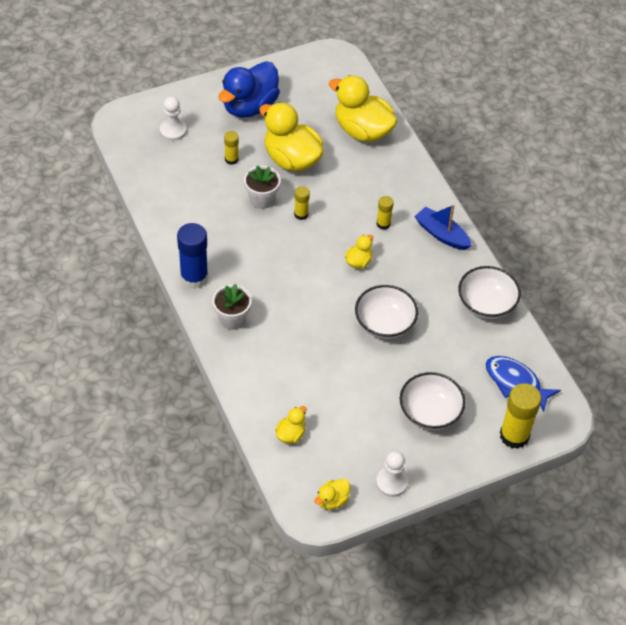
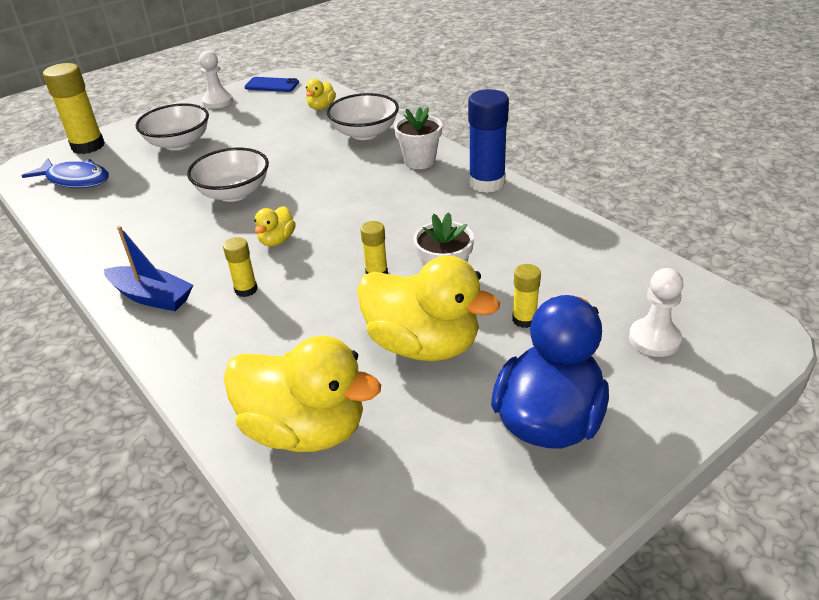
camera: 170 degrees right, 15 degrees down
(332, 500) = (272, 85): yellow duck -> blue phone
(486, 304) = (96, 235): white bowl -> white bowl (365, 133)

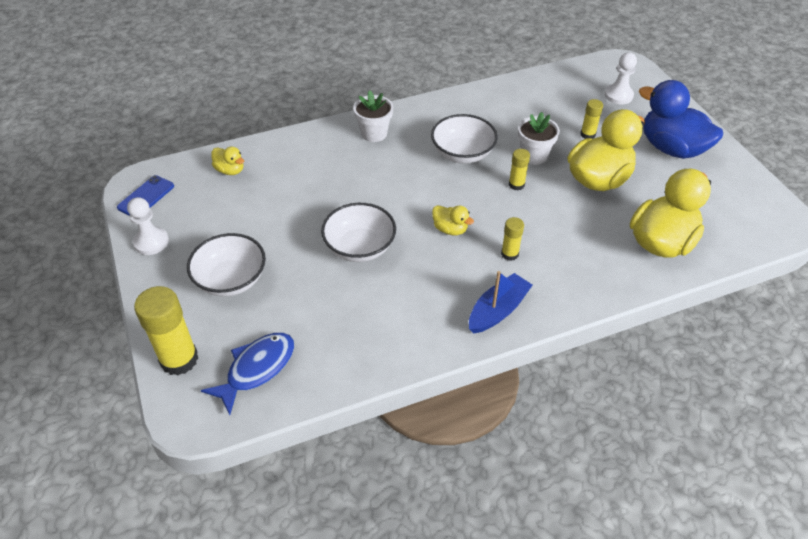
camera: 75 degrees left, 10 degrees up
(365, 133) = (304, 153): white bowl -> white bowl (462, 154)
(487, 183) = (426, 110): blue glue stick -> none

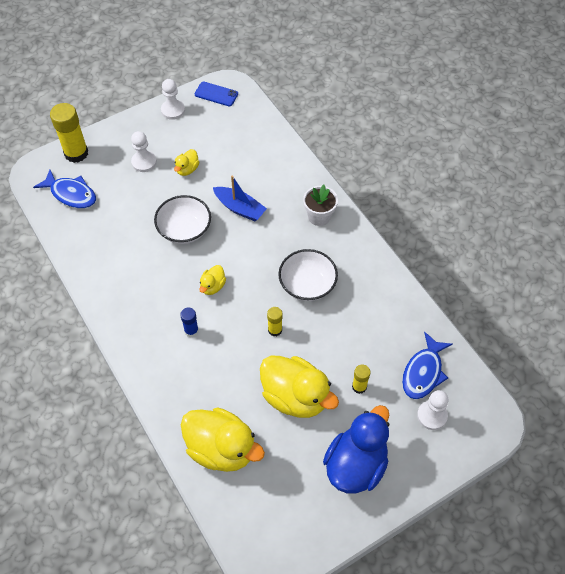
camera: 80 degrees right, 10 degrees up
(230, 170) = (253, 133): yellow duck -> yellow duck (187, 169)
(231, 280) = (144, 162): white bowl -> white pawn
(498, 310) = (132, 327): blue boat -> blue boat (240, 208)
(509, 254) = (191, 331): yellow glue stick -> blue glue stick
(534, 155) = (317, 341): white flower pot -> none
(573, 93) = (423, 372): none -> blue fish

